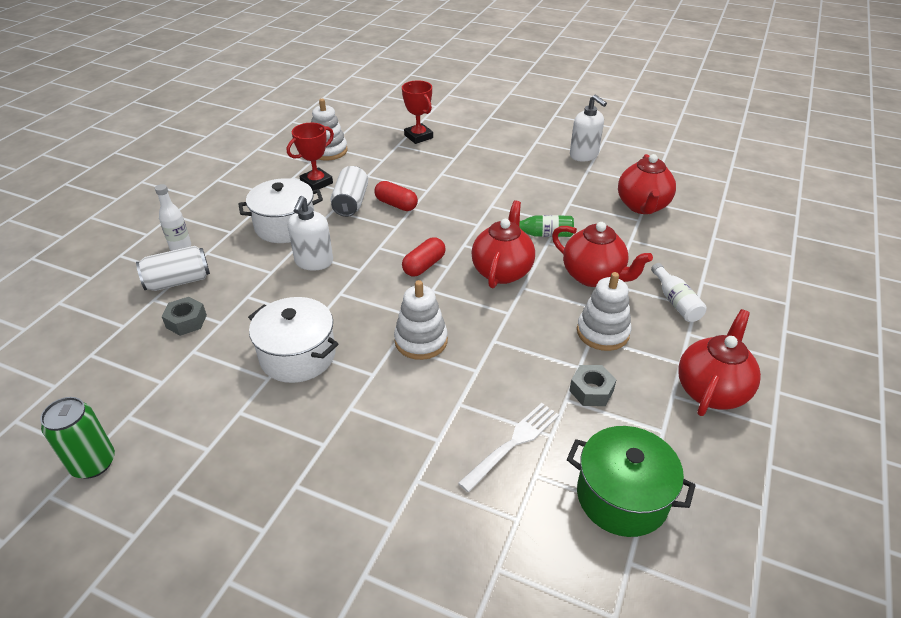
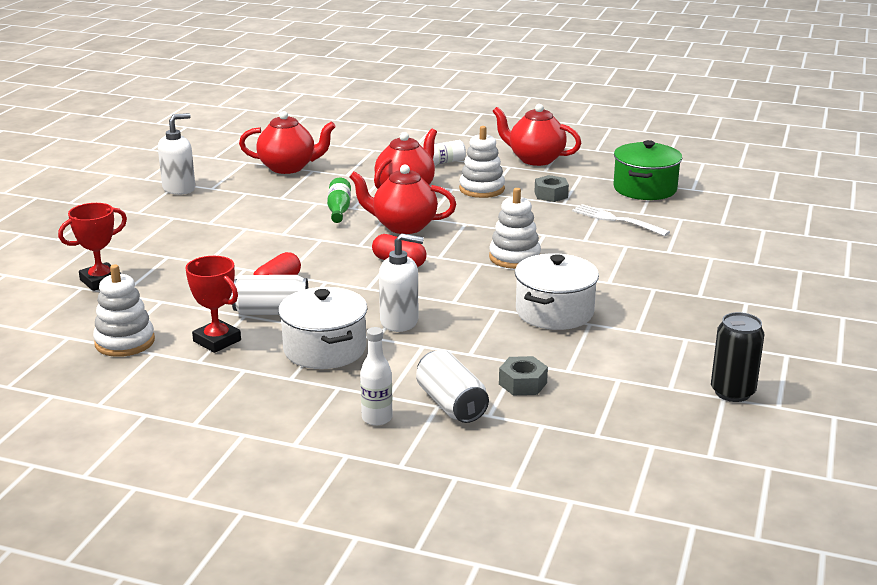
camera: 95 degrees left, 15 degrees down
(93, 463) = (732, 392): green can -> black can

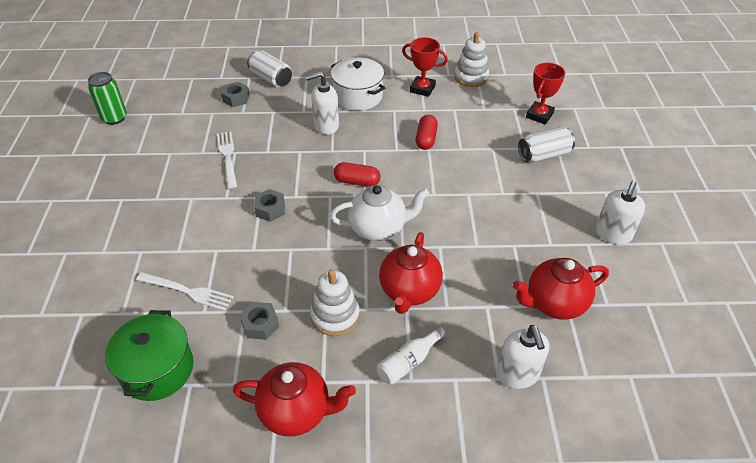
camera: 160 degrees right, 20 degrees up
(271, 312) = (409, 115): white can -> white can (544, 155)
(339, 210) = (448, 239): green bottle -> none
(358, 148) = (517, 374): none -> white soap dispenser
(377, 418) = (305, 64): white bottle -> none
(403, 226) = (379, 229): red teapot -> white teapot
(514, 257) = (270, 209): white stacking toy -> grey nut
(554, 312) = (227, 157): white pot -> white fork
(732, 392) = (114, 118): black can -> green can

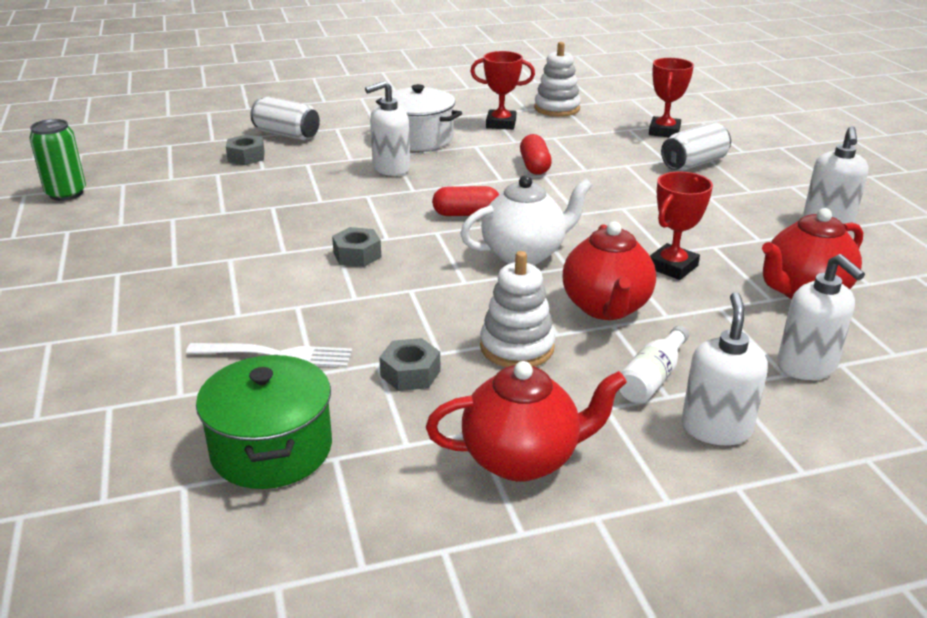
camera: 15 degrees left, 15 degrees down
(227, 157) = (264, 212): white fork -> none
(428, 415) = (716, 428): none -> white soap dispenser
(474, 260) = (672, 267): none -> red trophy

